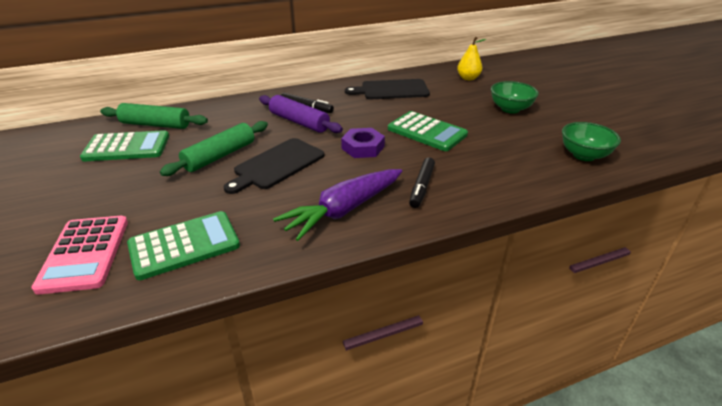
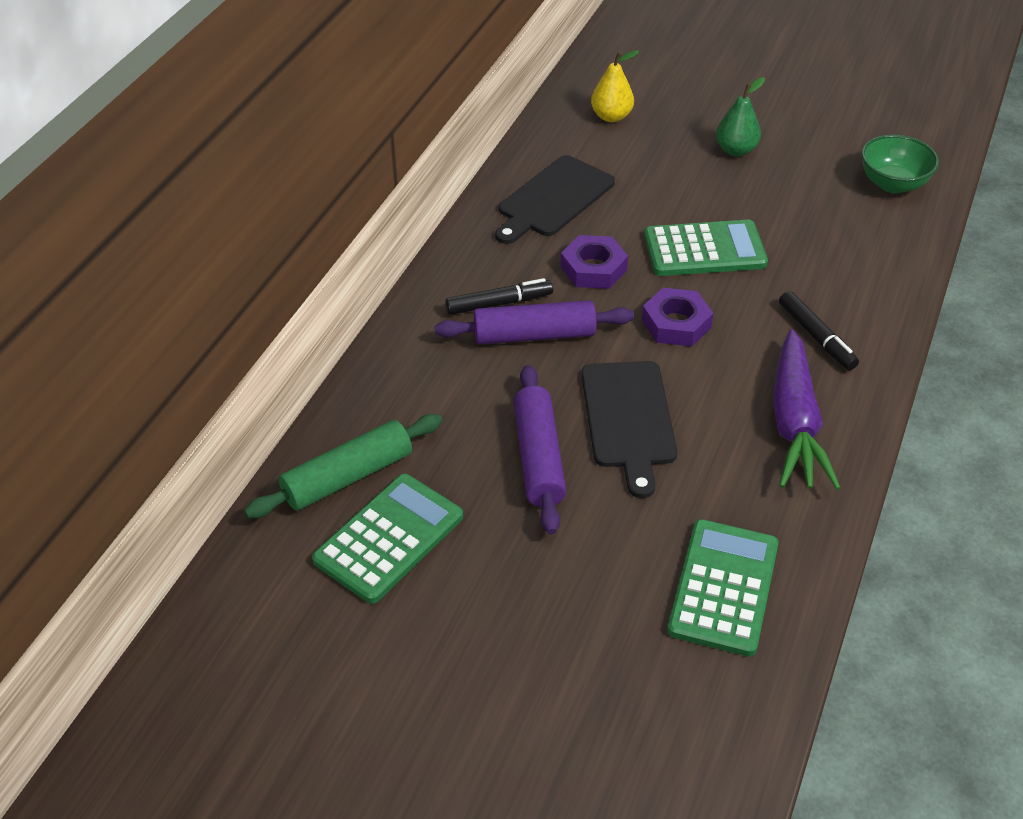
camera: 45 degrees left, 10 degrees up
(85, 254) = (647, 683): pink calculator -> none
(220, 156) = (538, 458): green rolling pin -> purple rolling pin
(364, 115) = (593, 268): none -> purple nut
(510, 109) = (735, 150): green bowl -> green pear

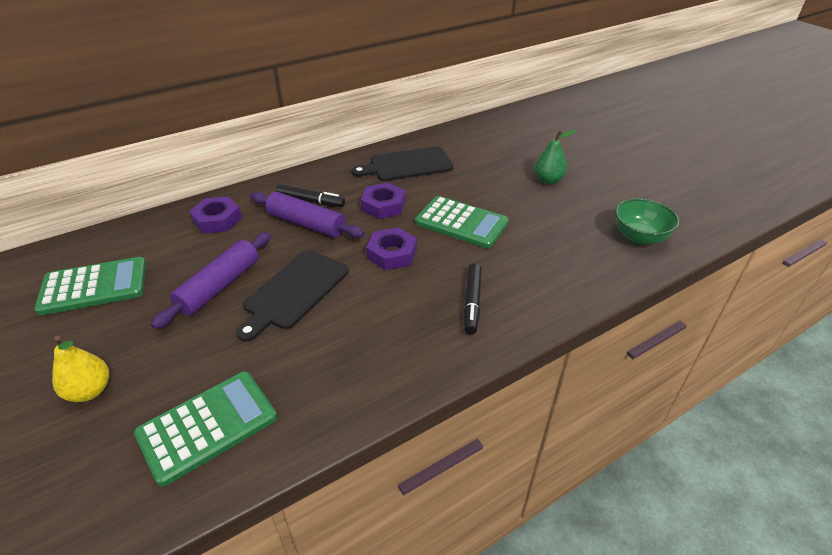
camera: 35 degrees right, 5 degrees down
(347, 477) = (123, 247): green rolling pin -> none
(416, 384) = (217, 220): none -> purple nut
(611, 116) = (492, 139): yellow pear -> yellow pear (90, 391)
(794, 424) = (389, 348): purple carrot -> none

